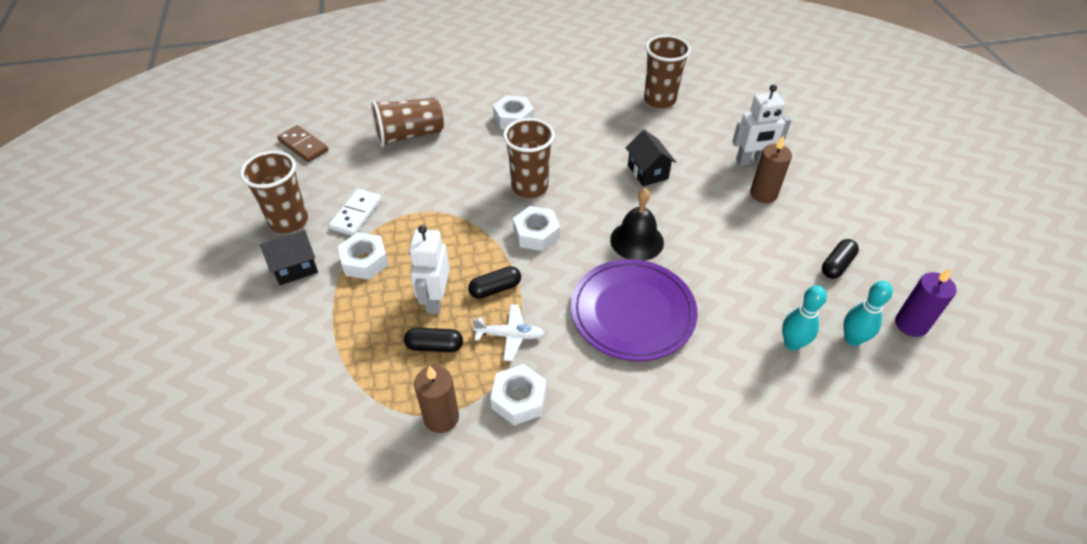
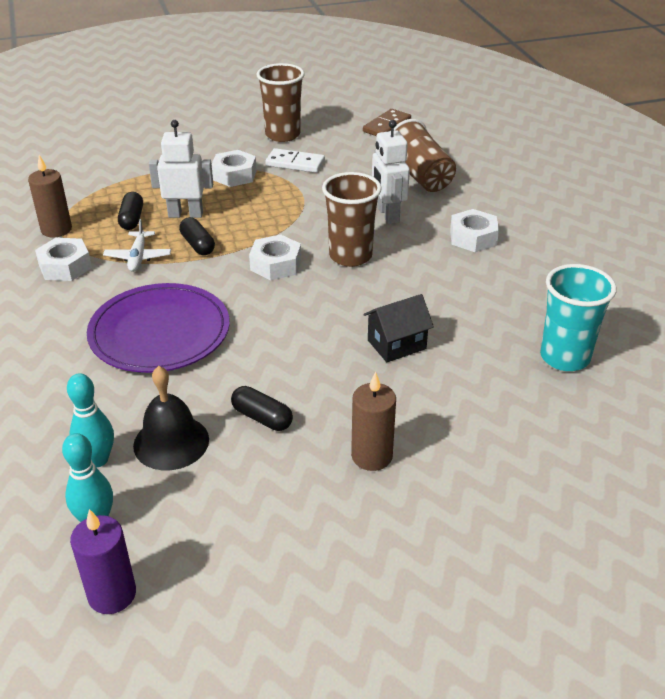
camera: 85 degrees right, 10 degrees down
(295, 268) = (226, 146): black house -> none
(637, 240) = (269, 335): black bell -> black bell (171, 442)
(660, 100) = (564, 357): brown cup -> turquoise cup
(751, 161) = (446, 448): white robot -> white robot (387, 215)
(836, 265) = (229, 523): black capsule -> black capsule (262, 418)

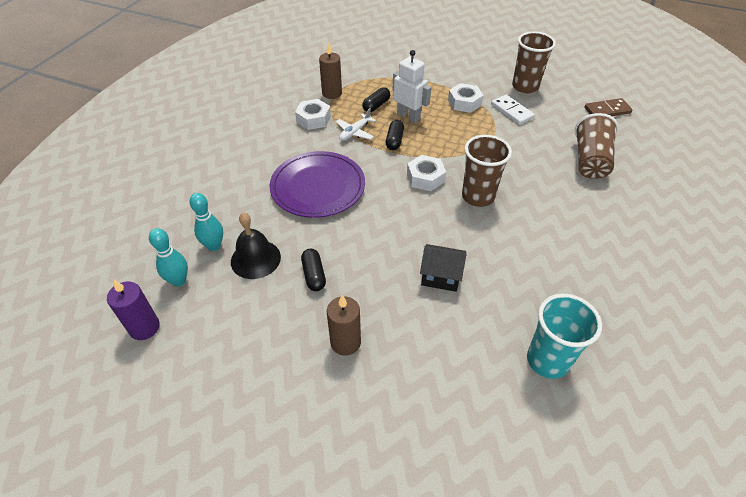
camera: 40 degrees right, 10 degrees up
(387, 215) = (535, 179): white robot -> none
(473, 237) = (579, 228): white nut -> none

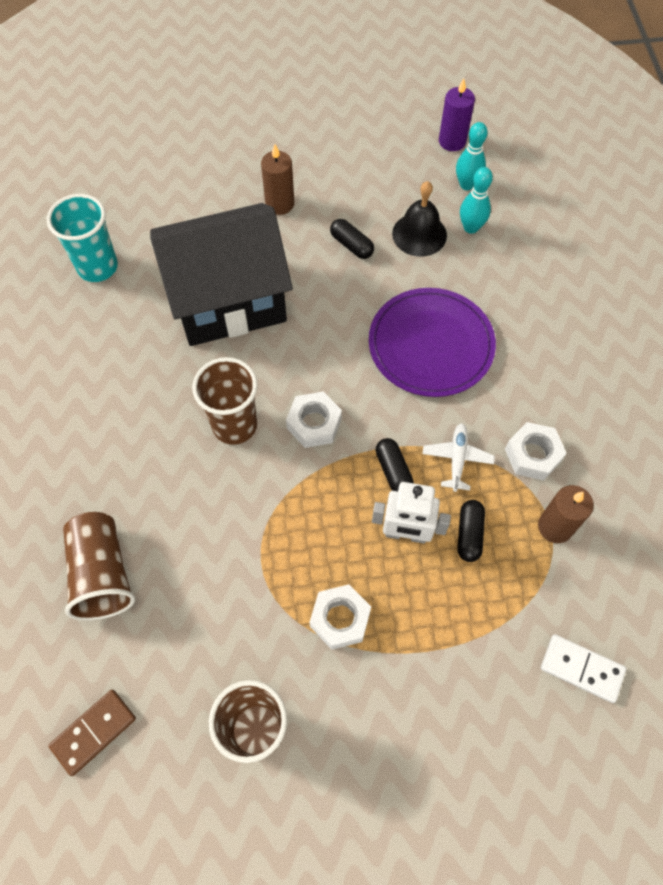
camera: 150 degrees right, 15 degrees up
(440, 277) = (228, 300): black house -> black house, size x2.49
(512, 111) = (254, 637): white domino -> white domino (581, 669)

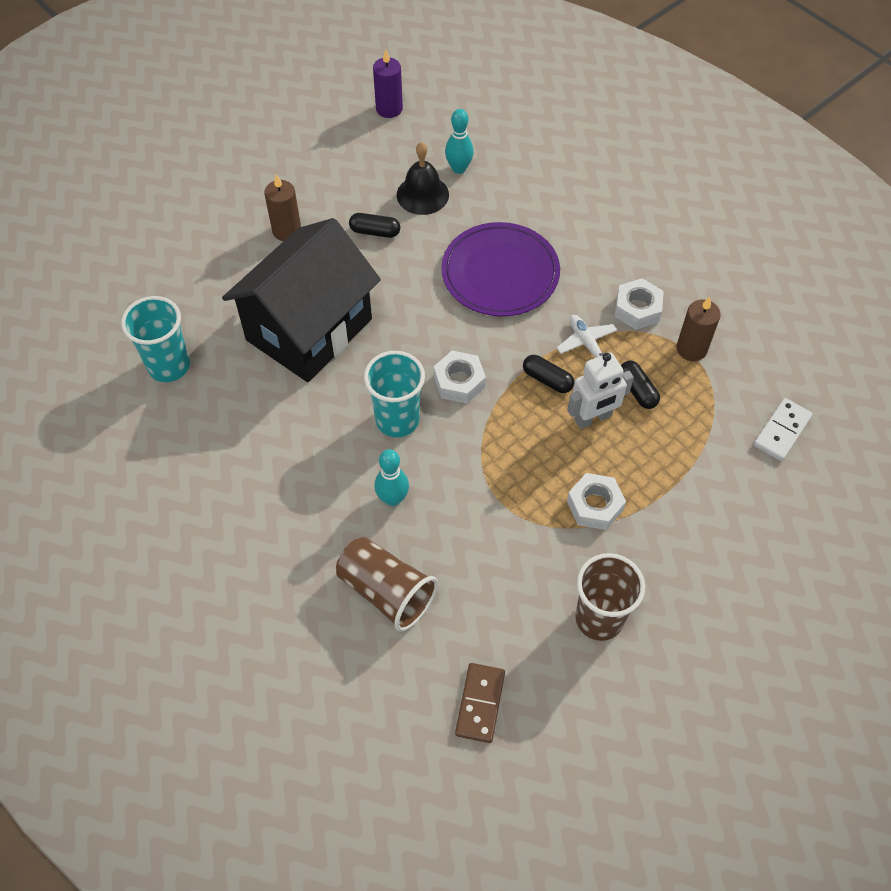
camera: 35 degrees left, 5 degrees down
(234, 425) = (397, 420): brown cup -> turquoise cup
(467, 185) = (428, 137): turquoise bowling pin -> turquoise bowling pin (392, 498)
(581, 669) = (782, 431): white domino -> white domino turned 45 degrees counterclockwise

